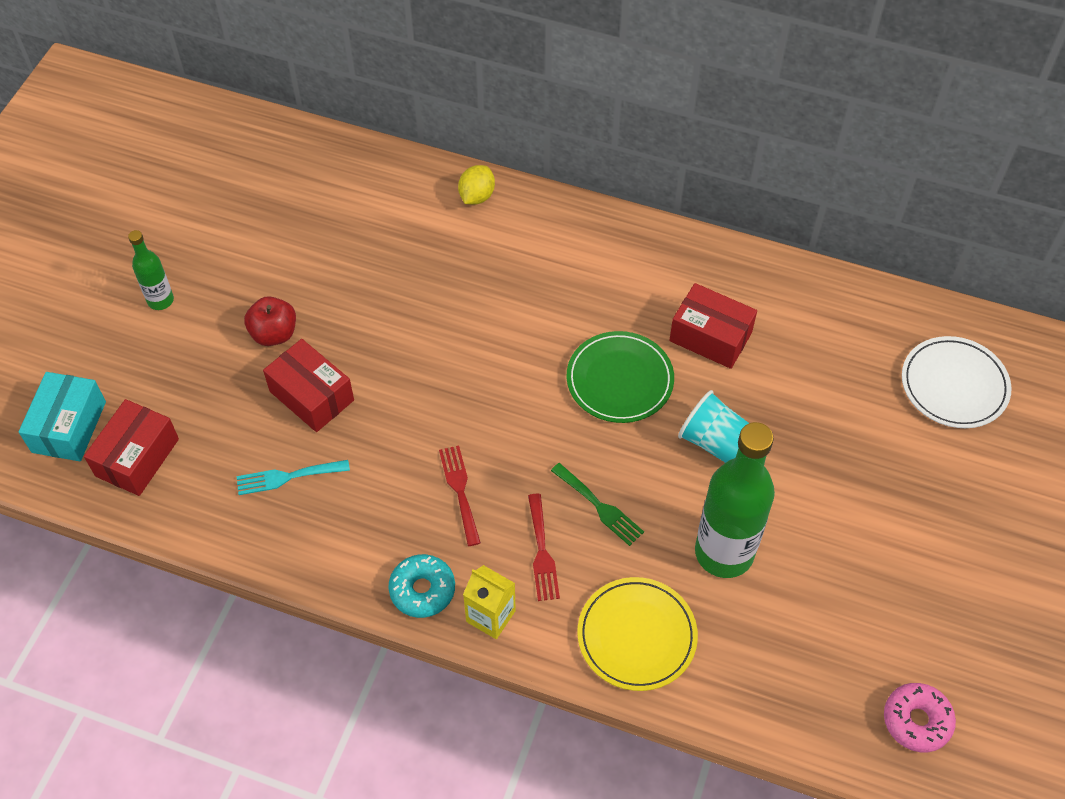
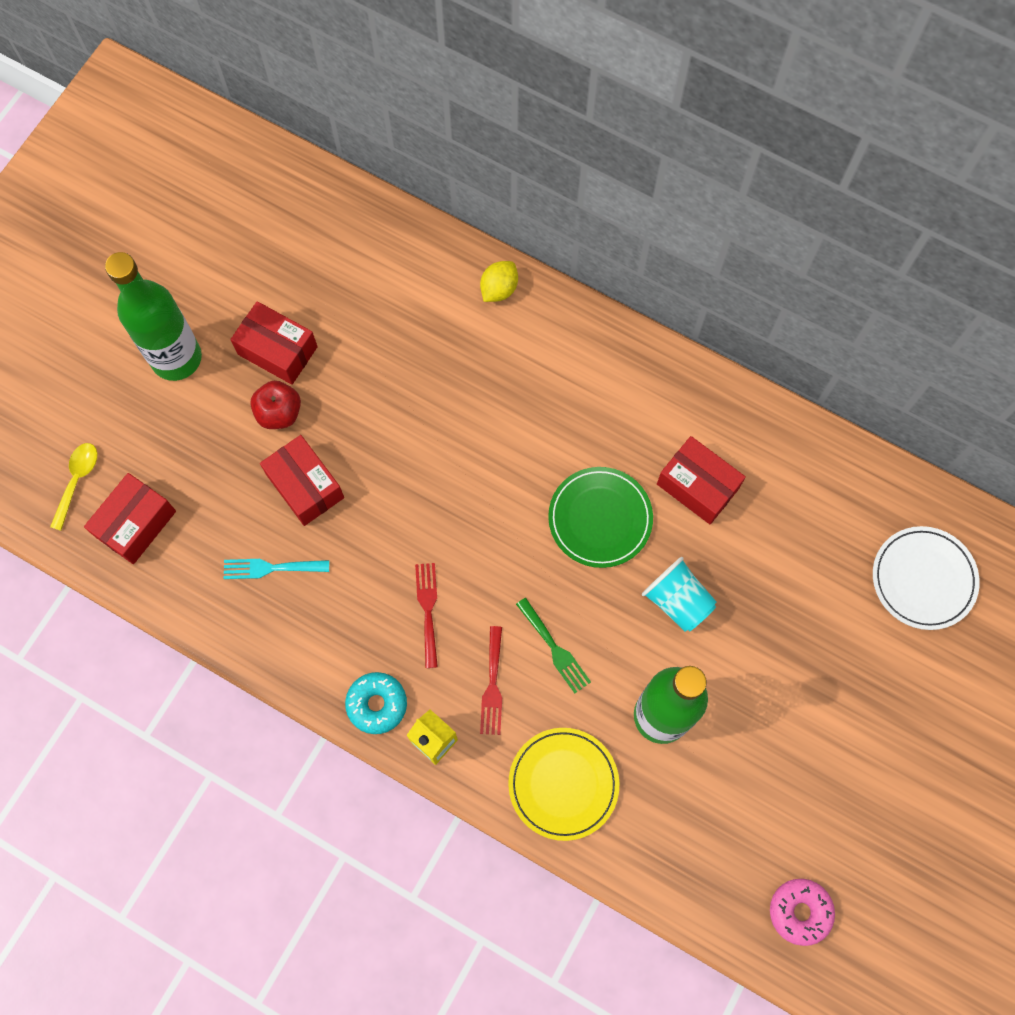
camera: 10 degrees right, 15 degrees up
(69, 427) = (77, 481): turquoise box -> yellow spoon
(160, 300) = (176, 358): green bottle -> green bottle, size x2.00
(264, 279) = (277, 350): none -> red box

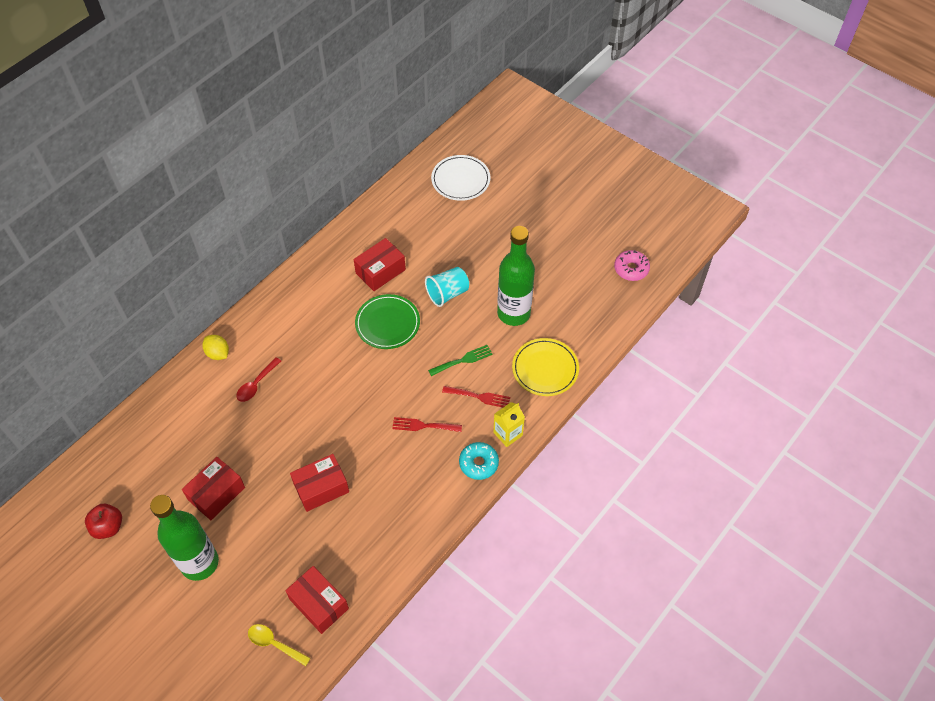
camera: 80 degrees left, 15 degrees down
(270, 568) = (373, 517): turquoise fork -> none
(279, 413) = (263, 498): red apple -> red apple (108, 527)
(457, 355) = (256, 384): none -> red spoon

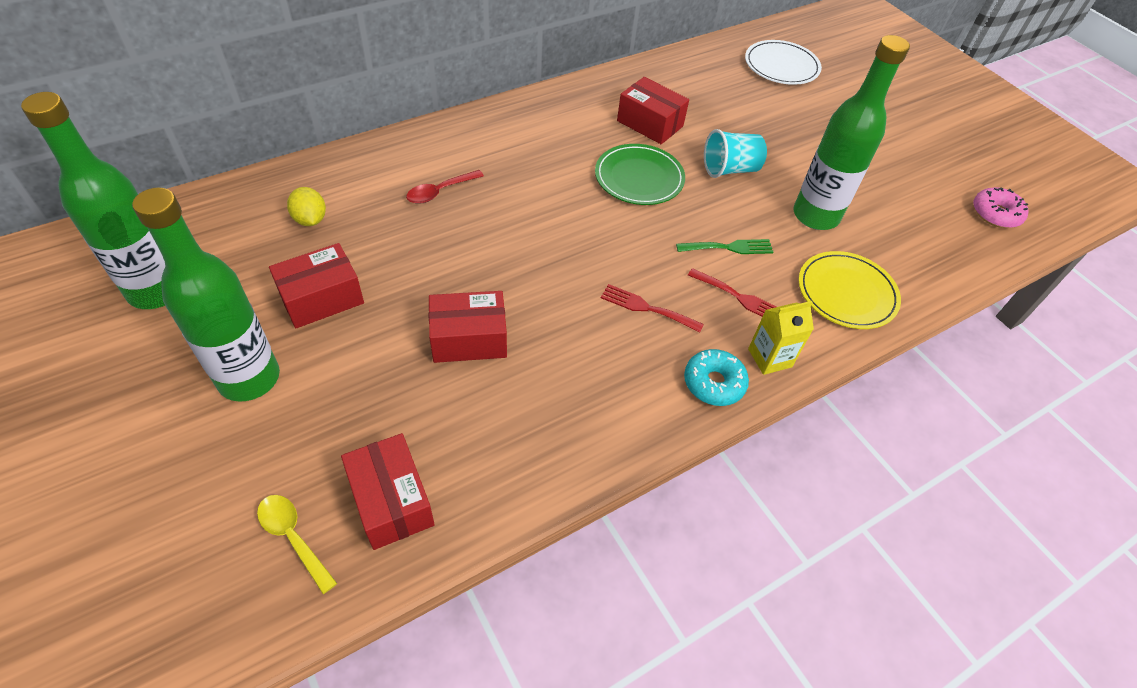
camera: 15 degrees right, 5 degrees down
(108, 527) = (157, 290): red apple -> green bottle
(218, 353) = (409, 146): yellow lemon -> yellow lemon (310, 220)
(380, 271) = (650, 123): red box -> red box turned 60 degrees clockwise

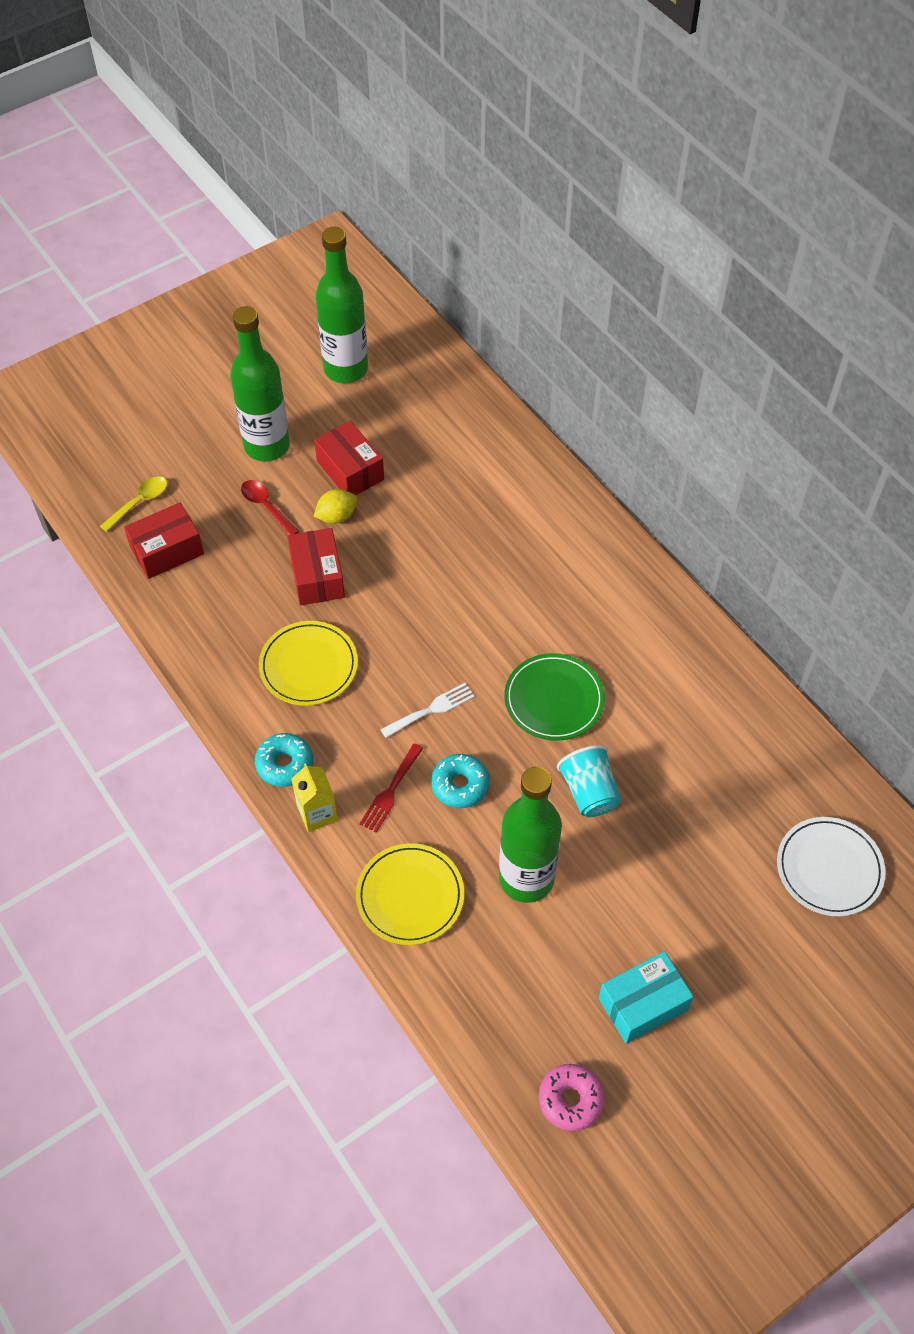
camera: 90 degrees right, 5 degrees up
(310, 220) = (440, 442): yellow lemon -> yellow lemon (336, 516)
(440, 191) = (496, 529): red spoon -> red spoon (266, 507)
(589, 354) = (308, 666): none -> yellow plate
(646, 308) = (367, 709): red fork -> none
(647, 259) = (431, 709): none -> white fork
(650, 123) = (654, 709): red box -> none
(729, 247) = (460, 785): green fork -> turquoise donut
(907, 166) = (643, 1004): none -> turquoise box

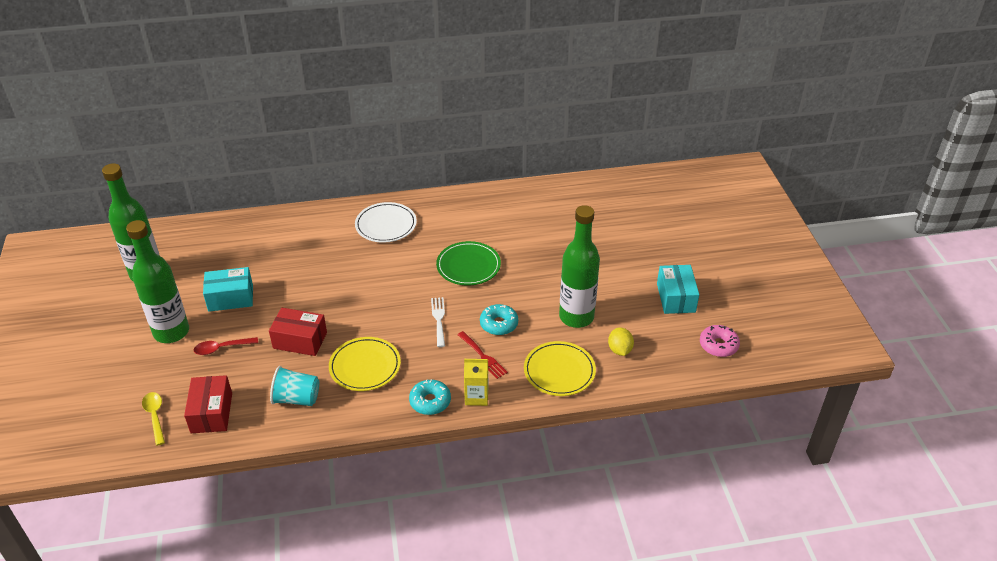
camera: 65 degrees left, 15 degrees down
(336, 516) = (261, 316): yellow lemon -> yellow lemon (619, 350)
(350, 470) = (230, 298): red box -> turquoise box
(589, 792) = (537, 273): turquoise cup -> turquoise cup (296, 399)
(829, 868) = (633, 205): white plate -> white plate (386, 225)

